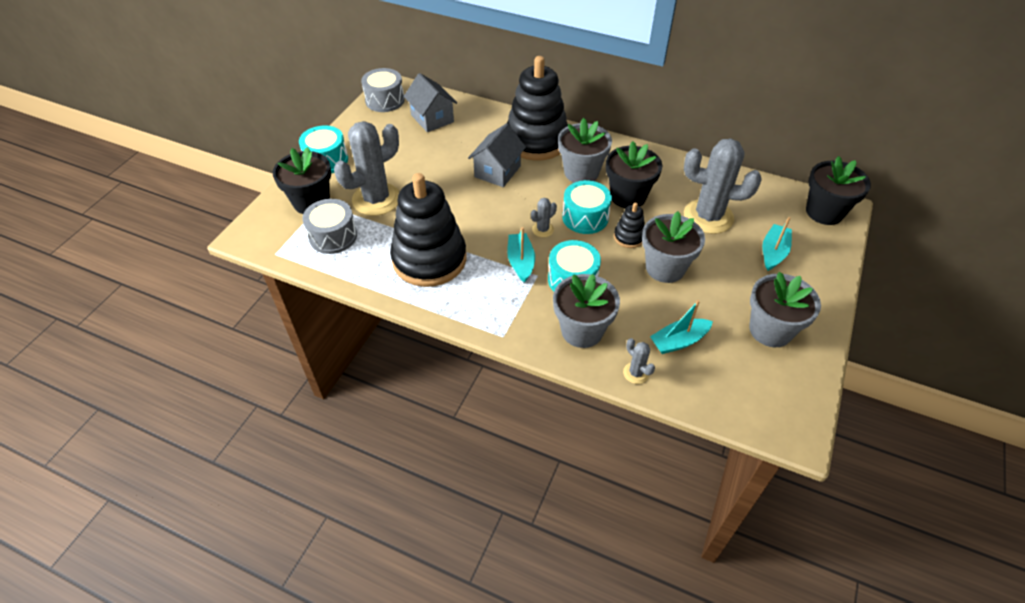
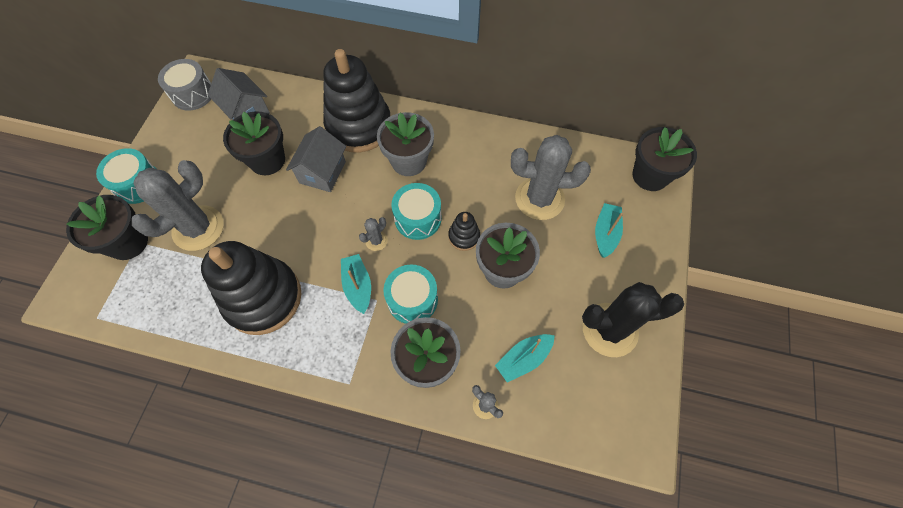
camera: 10 degrees left, 15 degrees up
(333, 236) = (157, 284): grey drum -> none
(628, 196) = (458, 185): black flower pot -> black flower pot (267, 160)
(770, 330) = (610, 330): grey flower pot -> black cactus

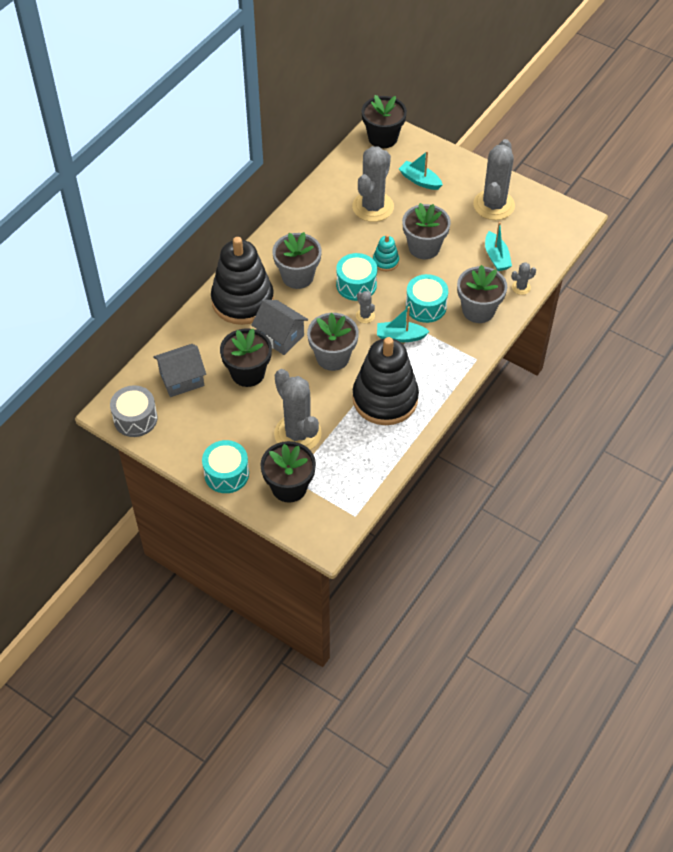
camera: 70 degrees left, 10 degrees down
(308, 228) = (332, 357): none -> grey flower pot
(464, 236) = (385, 261): black stacking toy -> turquoise stacking toy
(610, 330) = (493, 205): black cactus -> grey cactus

